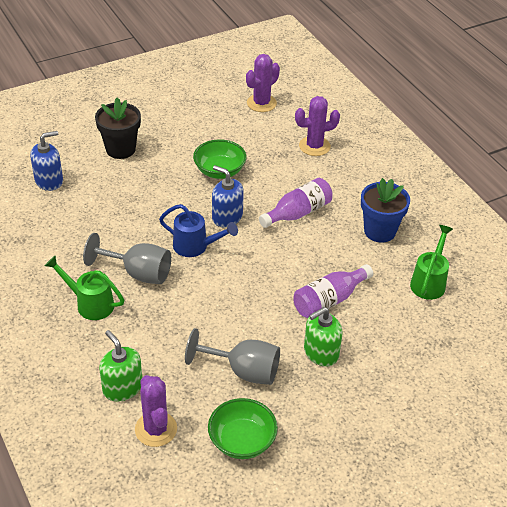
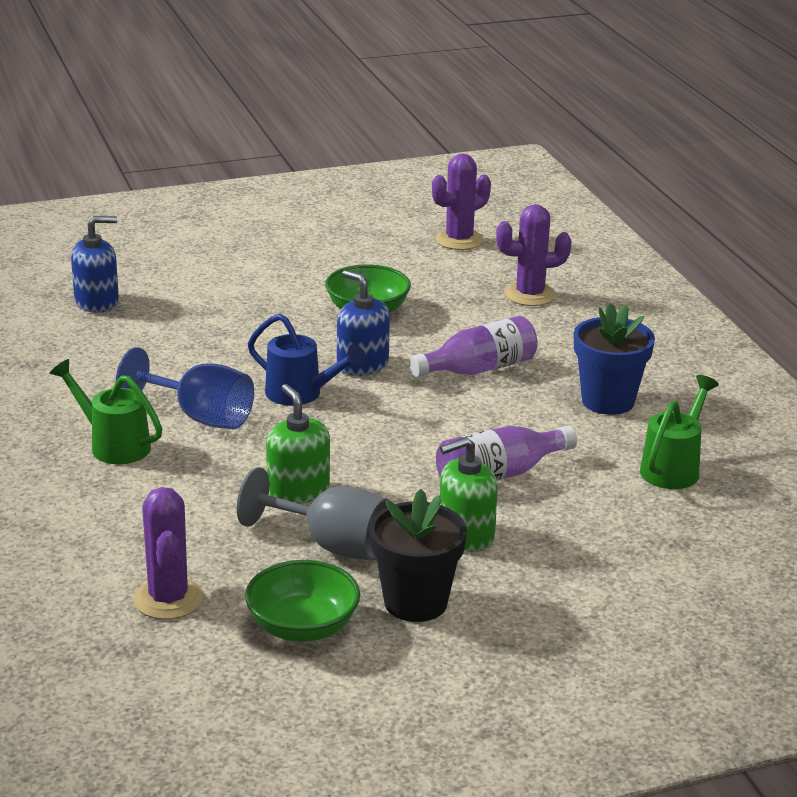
camera: 10 degrees right, 15 degrees down
(120, 149) = (219, 275): black flower pot -> black flower pot (415, 602)
(122, 387) = (131, 545): green soap dispenser -> green soap dispenser (298, 491)
(138, 273) = (200, 417): grey goblet -> blue goblet

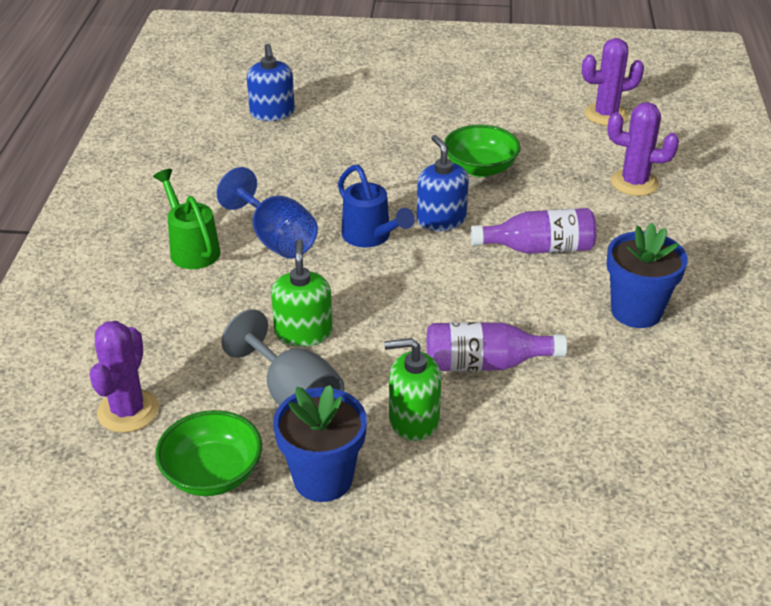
camera: 25 degrees right, 10 degrees up
(97, 302) = (272, 113): blue soap dispenser -> blue soap dispenser turned 75 degrees clockwise
(415, 602) = (323, 479): black flower pot -> blue flower pot
(673, 468) = (654, 401): green watering can -> none

